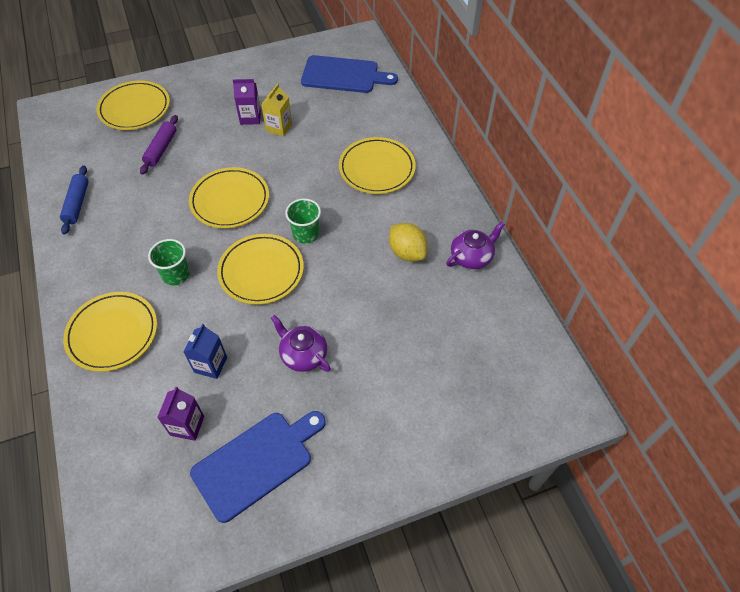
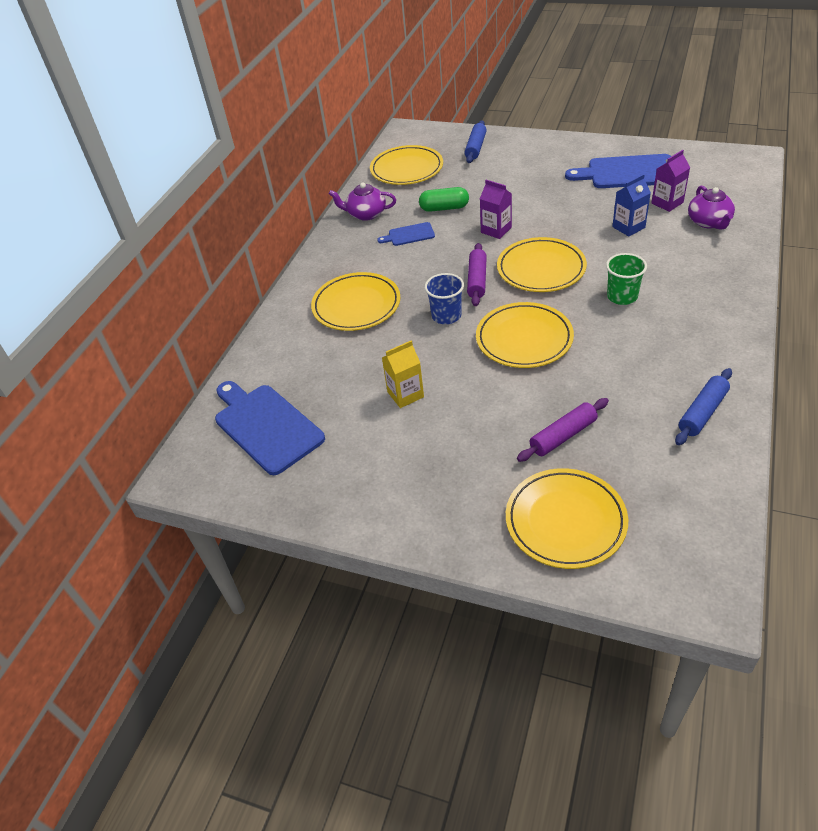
camera: 135 degrees left, 10 degrees down
(113, 333) = (705, 276): yellow plate -> yellow plate (406, 169)
(250, 117) = (425, 424): purple carton -> purple carton (496, 230)
(302, 192) = (446, 316): none -> blue cup
(303, 355) = (551, 208): purple teapot -> purple teapot (709, 222)
(306, 234) = (477, 280): green cup -> purple rolling pin
(407, 252) = (409, 235): yellow lemon -> blue cutting board
(407, 301) = (444, 208): none -> green capsule
(465, 419) = (476, 147): none -> blue rolling pin

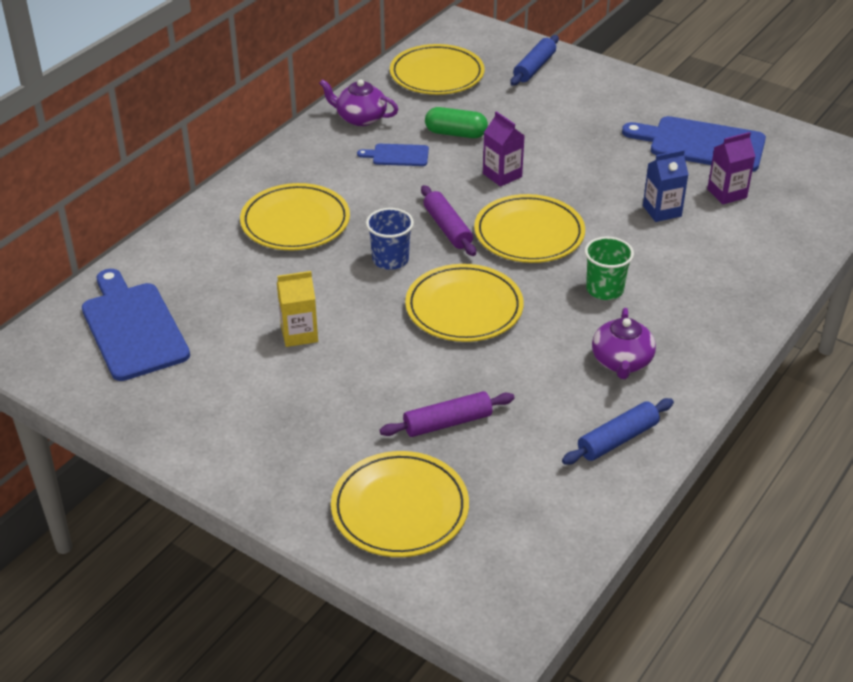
camera: 10 degrees right, 5 degrees down
(477, 280) = (447, 228): purple rolling pin -> purple rolling pin turned 45 degrees counterclockwise
(709, 222) = (763, 229): purple teapot -> purple teapot (621, 362)

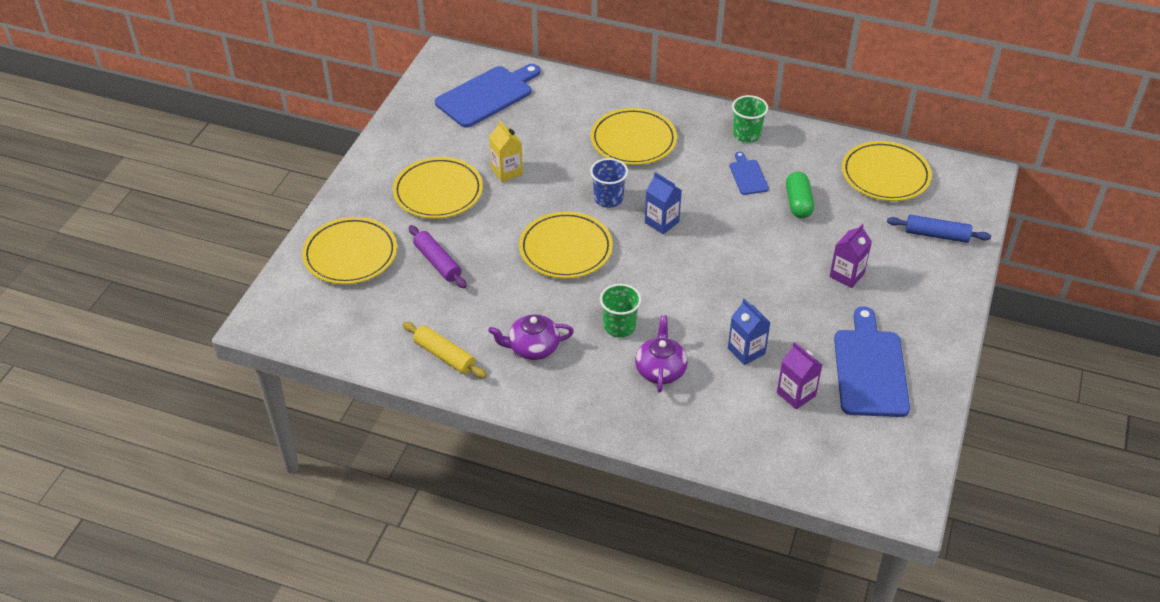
camera: 75 degrees right, 5 degrees up
(329, 142) = (746, 135): none -> green cup
(360, 118) = (790, 144): purple teapot -> purple teapot (660, 370)
(447, 228) = (661, 222): purple rolling pin -> blue carton
(502, 175) = (750, 241): purple carton -> purple carton (847, 275)
(529, 234) = (675, 270): yellow plate -> yellow plate (438, 192)
(617, 439) = (444, 356): blue rolling pin -> yellow rolling pin

